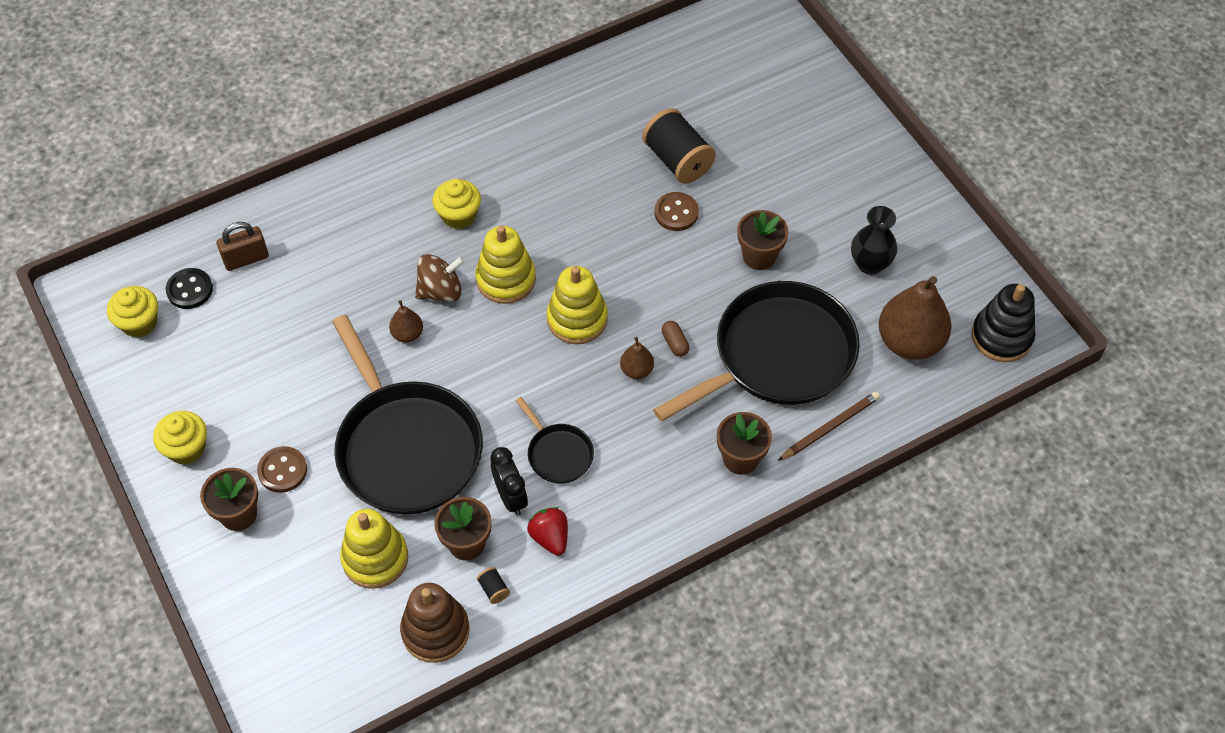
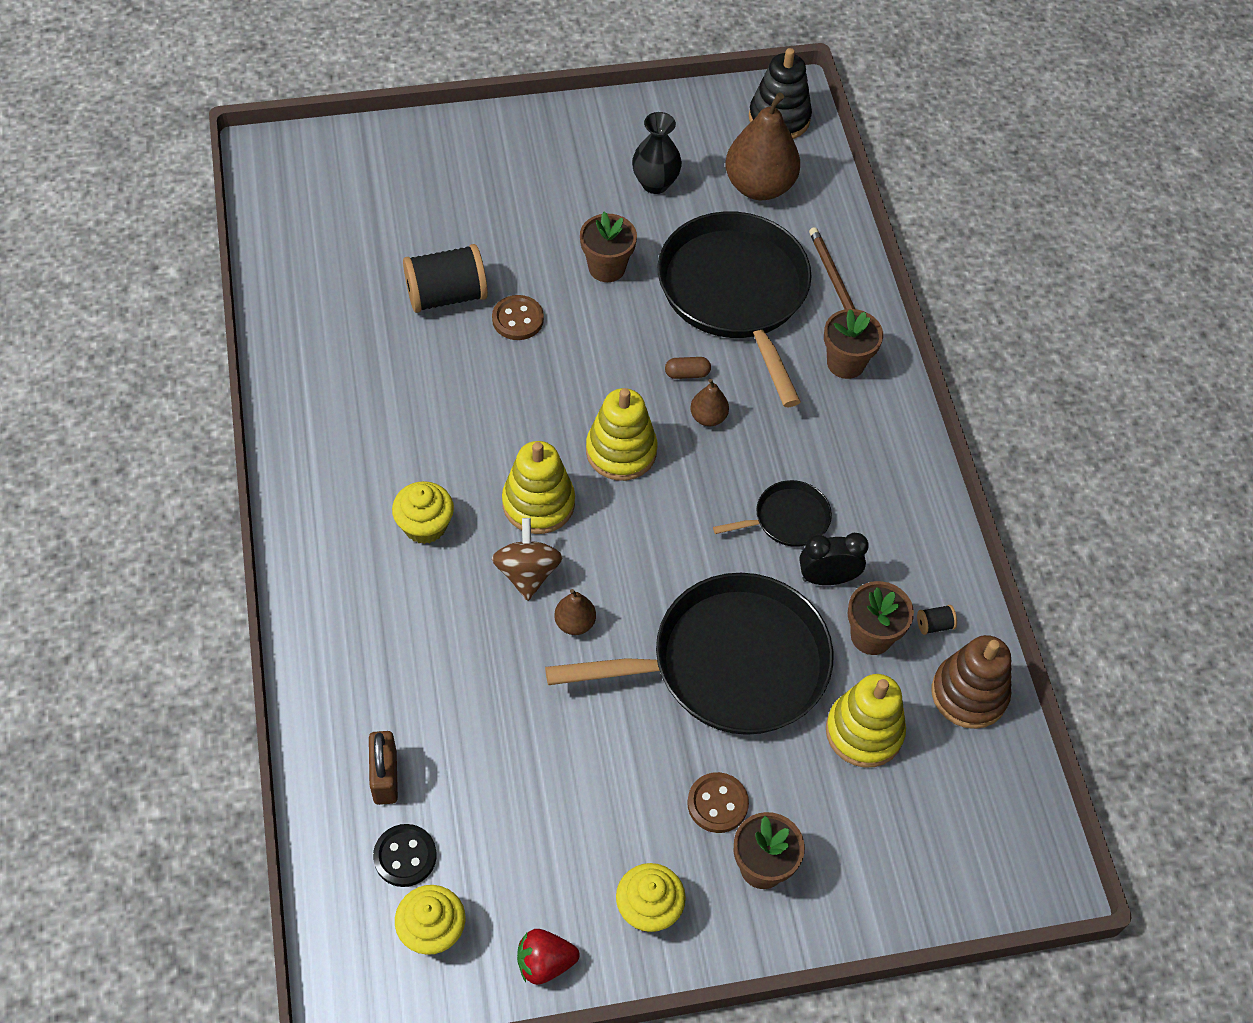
camera: 75 degrees left, 0 degrees up
(550, 537) = (887, 555): red strawberry -> red strawberry (545, 963)

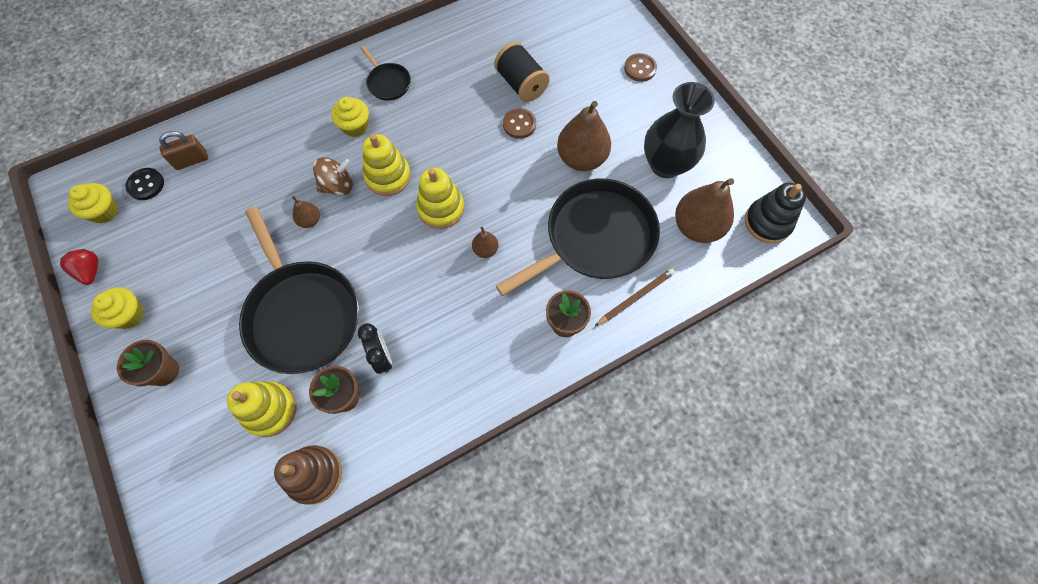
camera: 75 degrees right, 10 degrees up
(607, 267) = (581, 158): brown flower pot -> brown pear
(655, 183) = (665, 164): black vase -> black vase, size x1.65
(687, 373) = (515, 228): brown capsule -> none
(717, 804) = (203, 334): brown button -> brown button (640, 68)
(787, 519) = (421, 319): black pan -> black pan (388, 83)
(934, 625) = (364, 437): black spool -> none

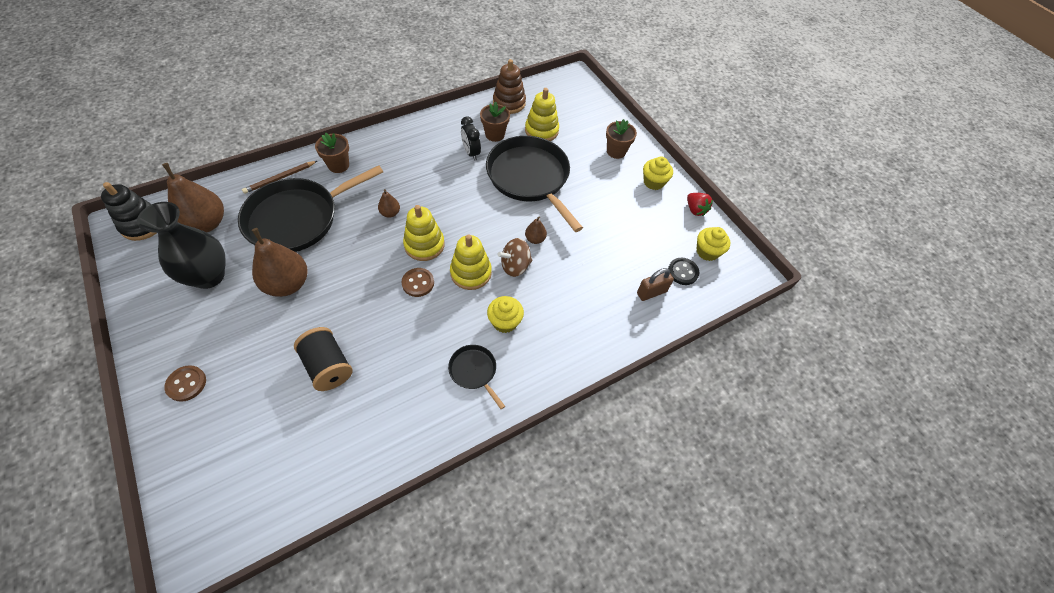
camera: 175 degrees right, 10 degrees down
(519, 124) = (340, 320): brown button -> brown button (418, 283)

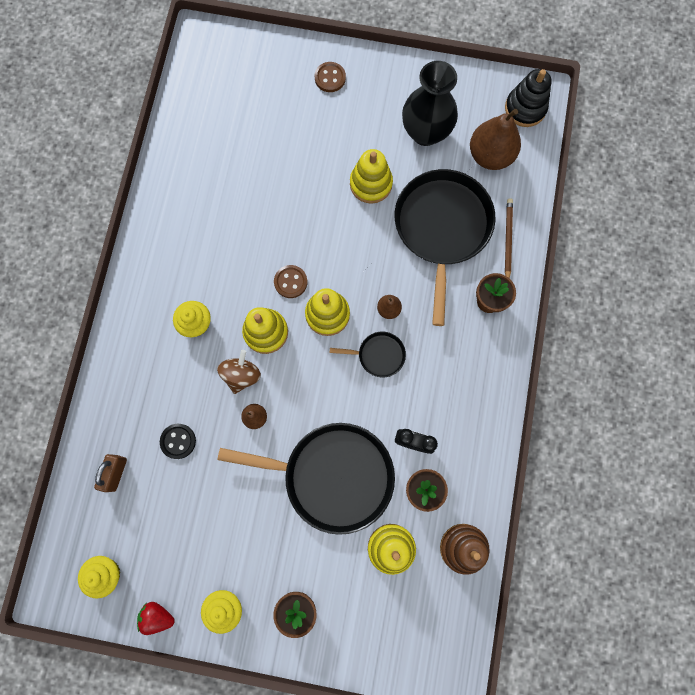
camera: 135 degrees right, 20 degrees up
(287, 284) = (371, 184): brown pear -> yellow stacking toy
(328, 366) = (267, 172): black spool -> none
(474, 371) = (175, 268): black pan -> black pan (378, 355)
(683, 272) = (108, 524): black button -> black button (178, 441)

